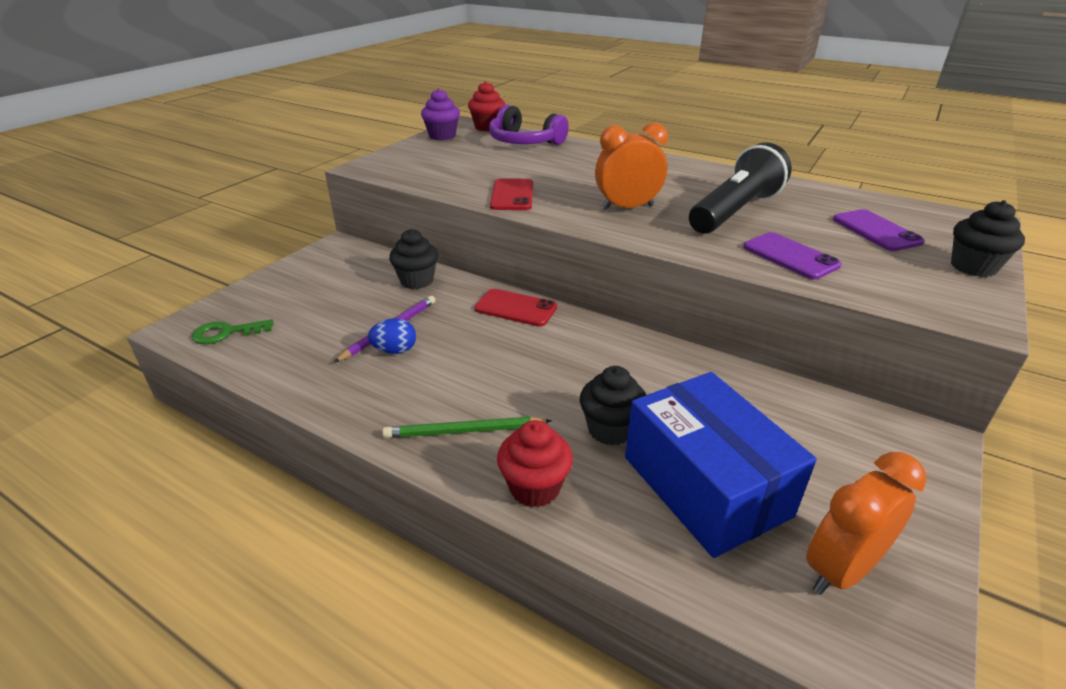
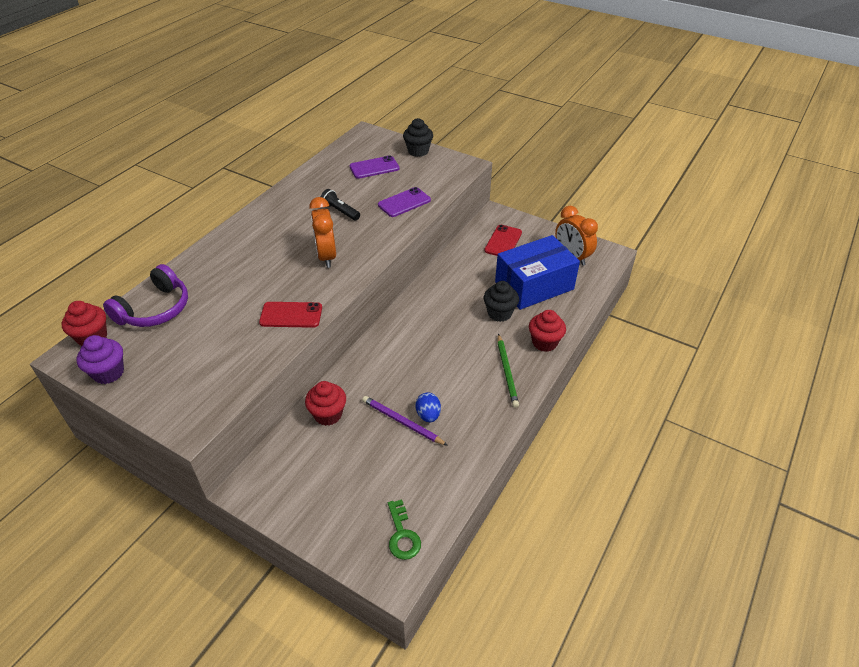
camera: 90 degrees left, 10 degrees up
(417, 281) = (328, 414): black cupcake -> red cupcake
(516, 308) = (376, 352): red phone -> red phone (503, 241)
(735, 211) = (340, 211): black flashlight -> black flashlight, size x0.49

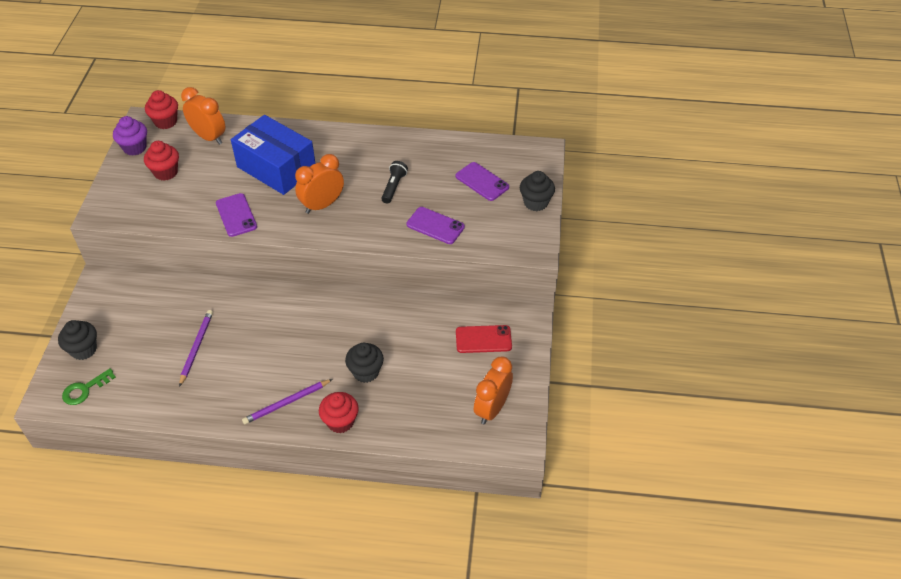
camera: 65 degrees right, 5 degrees up
(155, 309) = (209, 137): purple headphones -> orange clock
(291, 315) = (236, 215): red phone -> purple phone
(328, 414) = (186, 296): red cupcake -> red cupcake (166, 172)
(342, 525) = (84, 349): none -> black cupcake
(428, 415) = (211, 362): blue egg -> none
(507, 372) = (286, 403): green pencil -> purple pencil
(534, 285) = (424, 388): blue box -> blue box (276, 168)

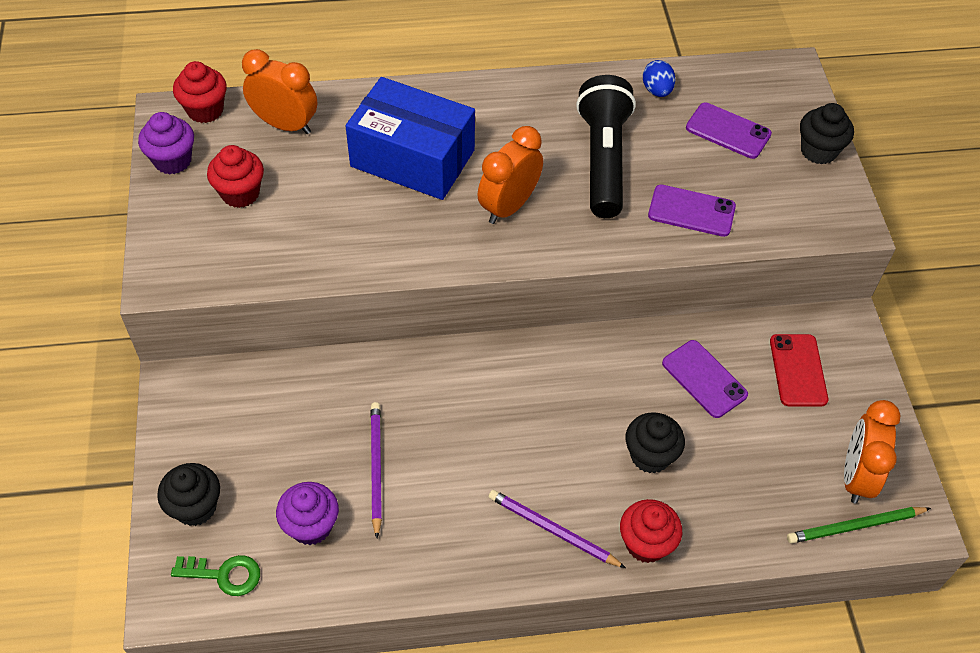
camera: 15 degrees left, 5 degrees up
(85, 389) = (224, 575): green key -> green key turned 120 degrees counterclockwise
(145, 373) = (311, 526): none -> purple cupcake
(236, 215) = (383, 245): purple phone -> purple phone (704, 379)
(286, 403) = (552, 530): purple pencil -> purple pencil turned 75 degrees clockwise
(394, 187) = (603, 160): black flashlight -> black flashlight, size x2.05
(447, 150) = (657, 90): none -> blue egg
(477, 438) = (855, 526): none -> green pencil
(483, 339) = (798, 370): red phone -> red phone turned 75 degrees counterclockwise

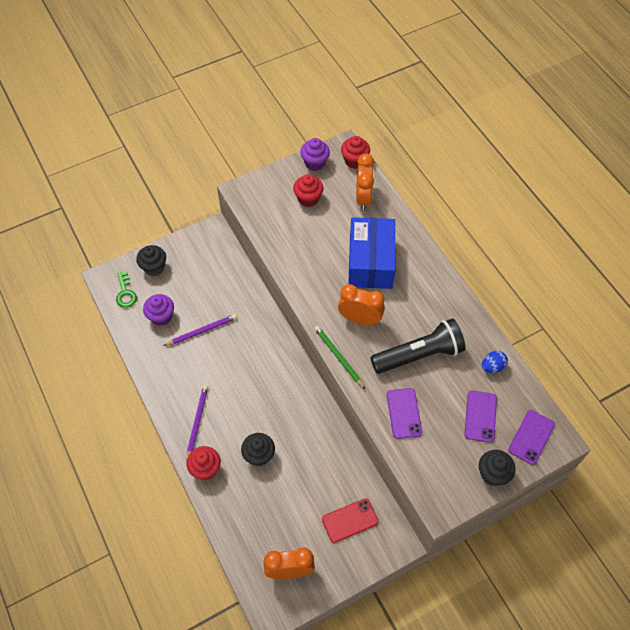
camera: 70 degrees right, 5 degrees up
(704, 379) = (321, 469): purple phone -> purple phone (531, 437)
(855, 526) = (256, 577): green pencil -> green pencil (338, 357)

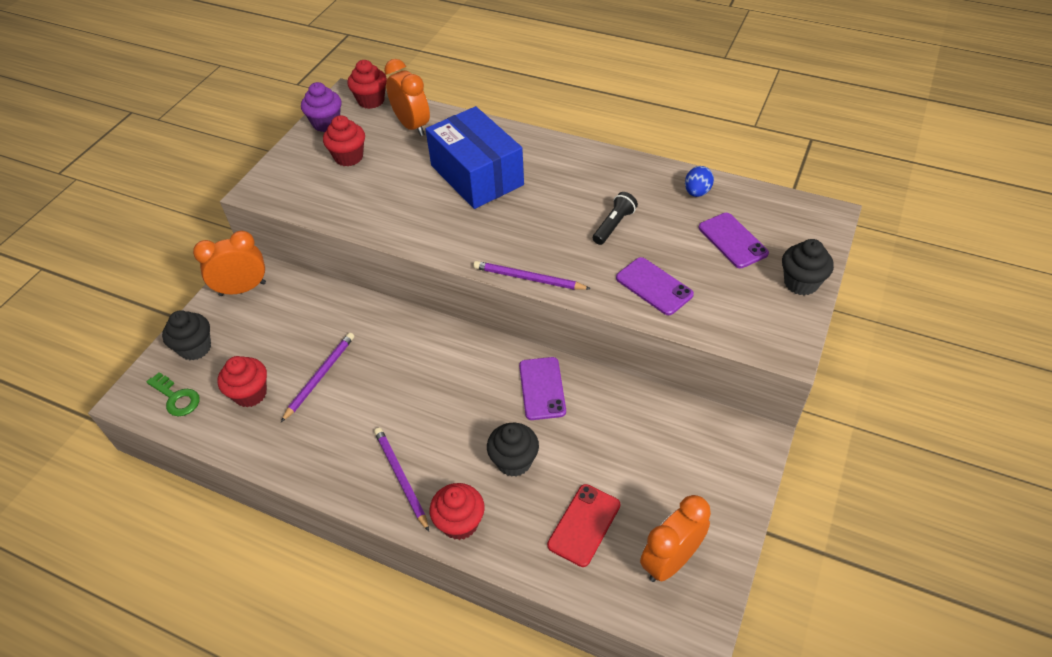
camera: 35 degrees left, 10 degrees down
(161, 316) = (250, 394): purple cupcake -> red cupcake
(338, 357) = (528, 278): green pencil -> purple pencil
(350, 520) = (684, 455): red phone -> red phone (584, 525)
(360, 319) = (517, 230): orange clock -> orange clock (242, 289)
(419, 355) = (614, 225): black flashlight -> black flashlight, size x0.49
(531, 437) = (799, 228): purple phone -> purple phone (542, 388)

